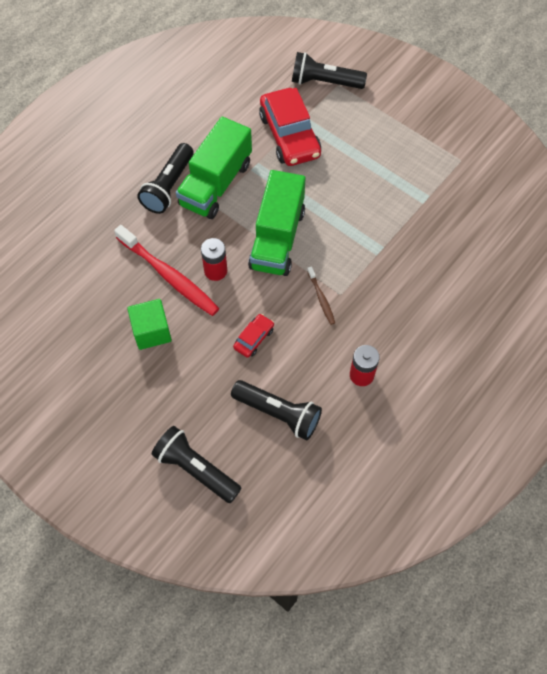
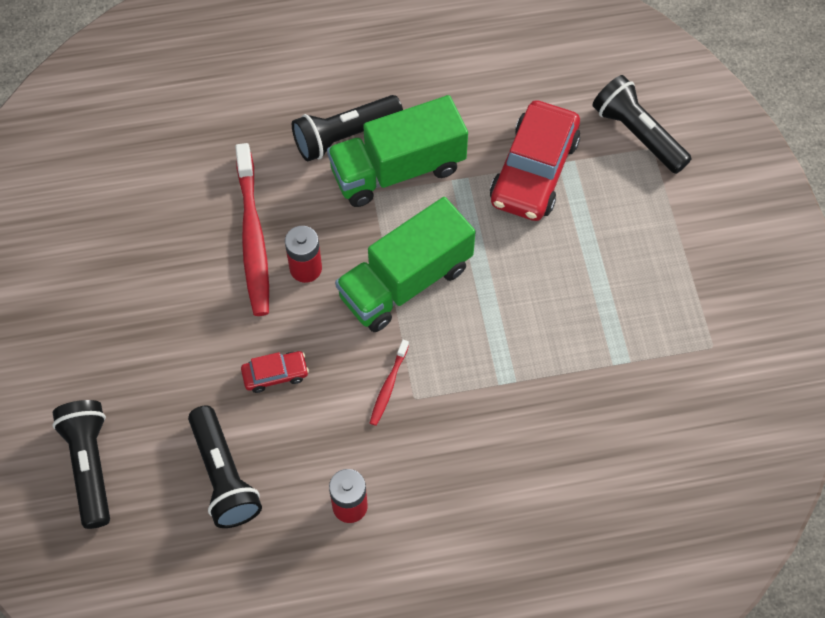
camera: 40 degrees right, 0 degrees up
(152, 331) = (180, 285): green cube -> none
(321, 298) = (388, 386): brown toothbrush -> red toothbrush

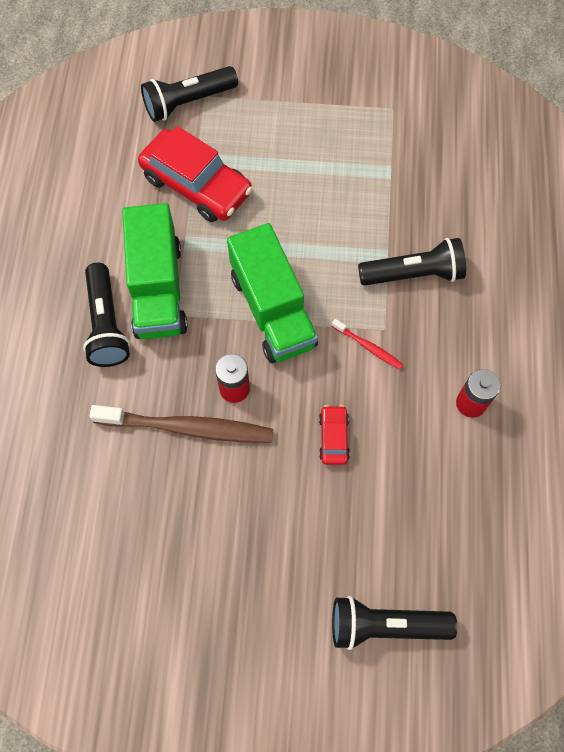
camera: 75 degrees left, 5 degrees up
(224, 476) = (421, 502): black flashlight -> black flashlight (414, 273)
(253, 237) = (187, 427): red toothbrush -> brown toothbrush

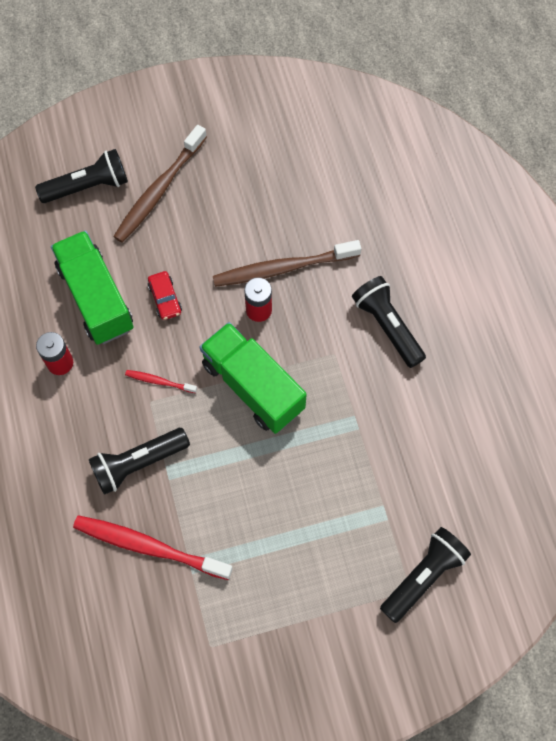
camera: 160 degrees right, 0 degrees up
(158, 289) = (359, 371): green truck -> green truck (96, 298)
(196, 184) = (372, 484): red car -> none
(295, 586) = (159, 190): none -> brown toothbrush
(423, 198) = (149, 547): none -> red toothbrush

